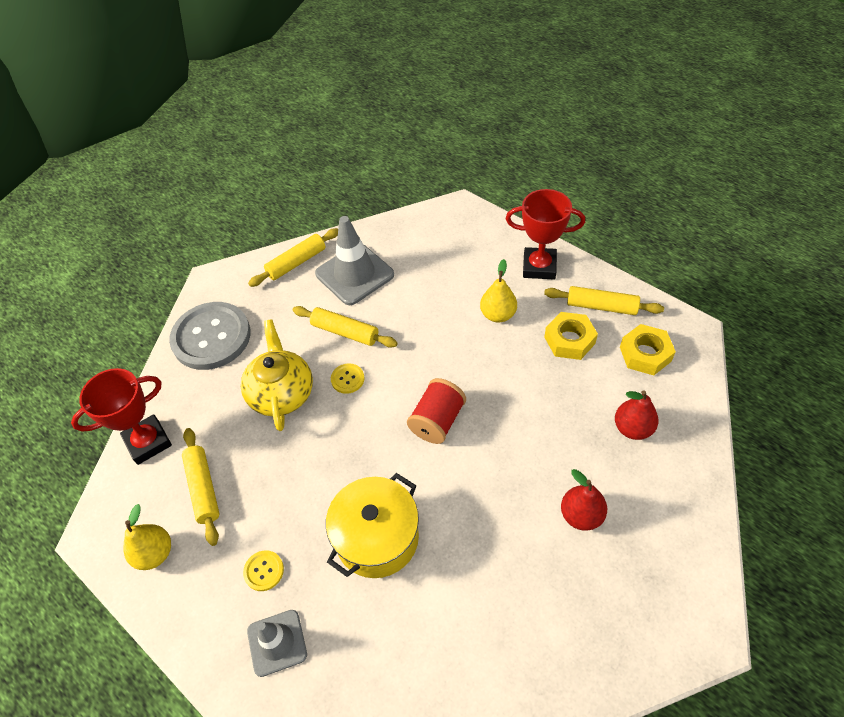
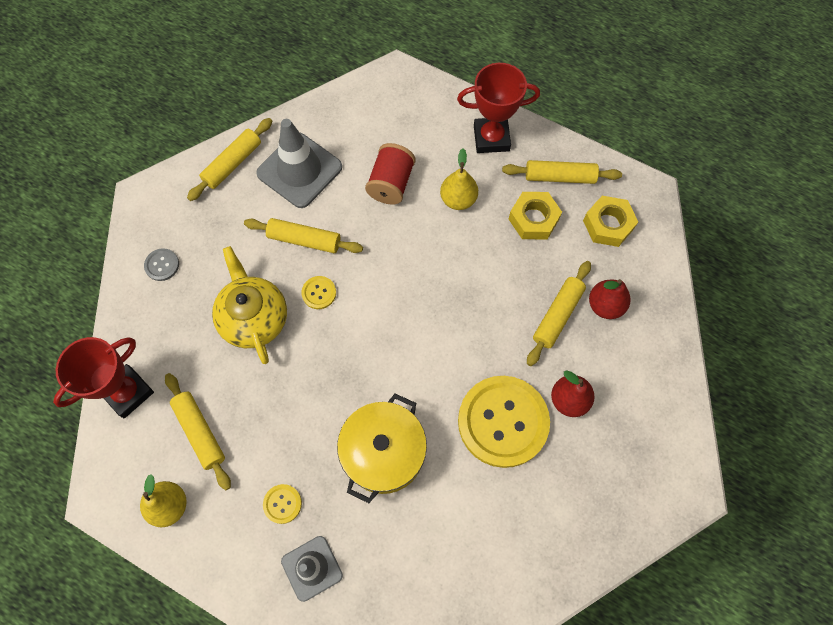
camera: 15 degrees left, 15 degrees up
(211, 337) = (162, 265): grey button -> grey button, size x0.41
(437, 421) = (418, 325): red spool -> red spool (391, 183)
(507, 526) = (503, 422): none -> yellow button
(580, 431) = (557, 316): none -> yellow rolling pin

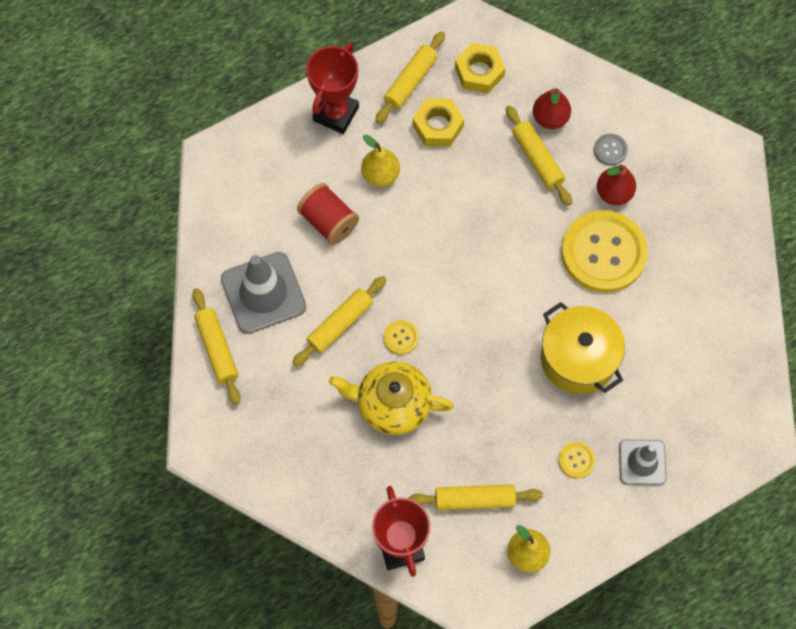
camera: 60 degrees left, 0 degrees up
(162, 265) = (288, 462): grey button -> grey button (610, 150)

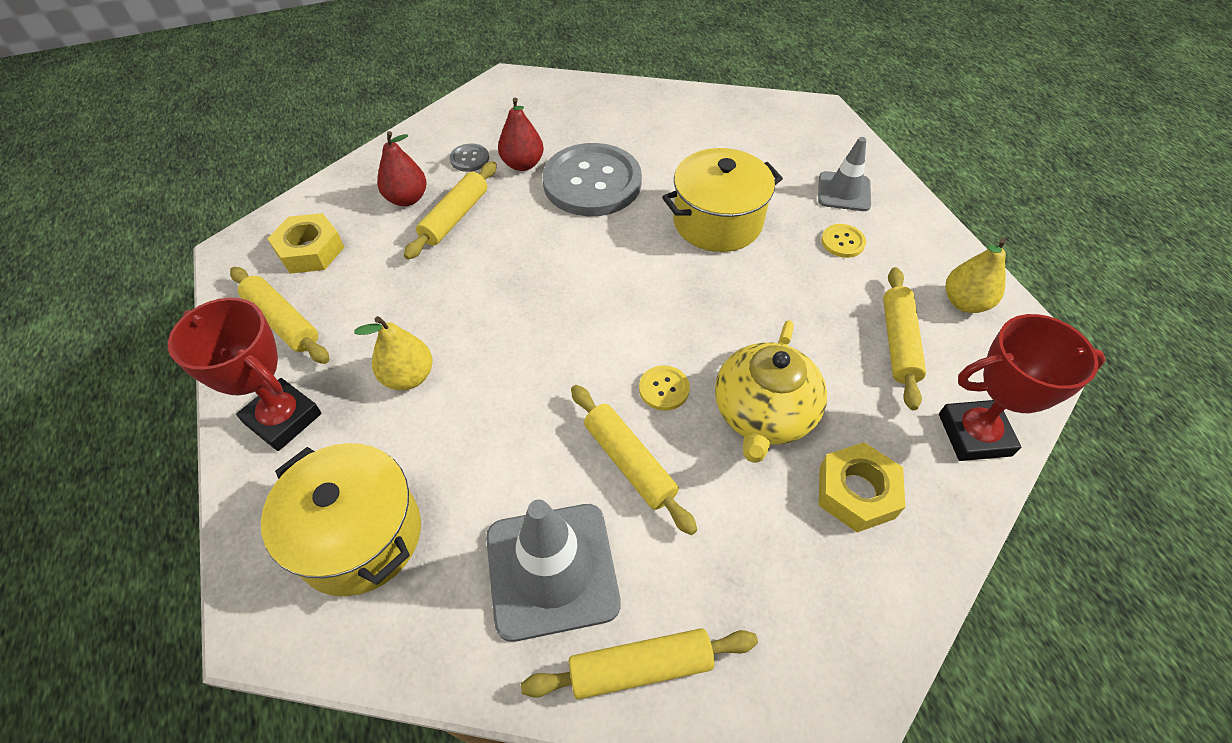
camera: 80 degrees left, 15 degrees down
(267, 185) = (359, 535): none -> yellow pot
(328, 222) = (457, 454): red spool -> none
(438, 126) = (364, 302): yellow nut -> yellow nut (856, 492)
(537, 159) = (455, 217): yellow rolling pin -> yellow rolling pin turned 45 degrees counterclockwise
(603, 253) = (592, 182): yellow button -> grey button

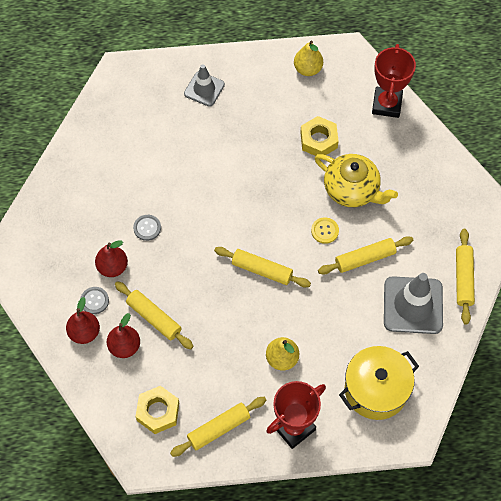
camera: 75 degrees left, 10 degrees up
(422, 160) = (84, 332): none -> red pear
(592, 182) = (147, 228): grey button -> grey button, size x0.41
(717, 222) = (208, 166): yellow pot -> none
(842, 242) = (246, 107): yellow button -> none
(856, 492) = (404, 166): yellow nut -> yellow nut (319, 140)
(898, 343) = (325, 111): yellow rolling pin -> yellow rolling pin (262, 270)

